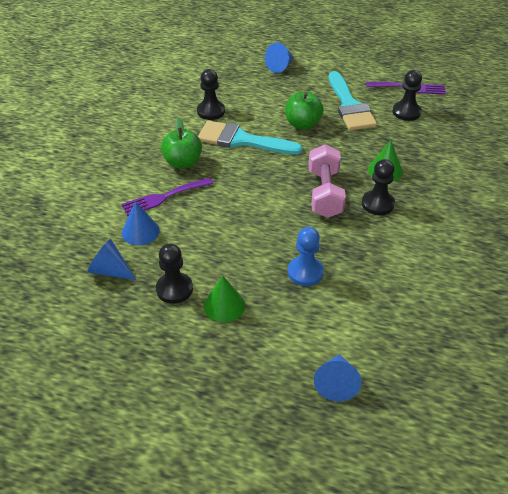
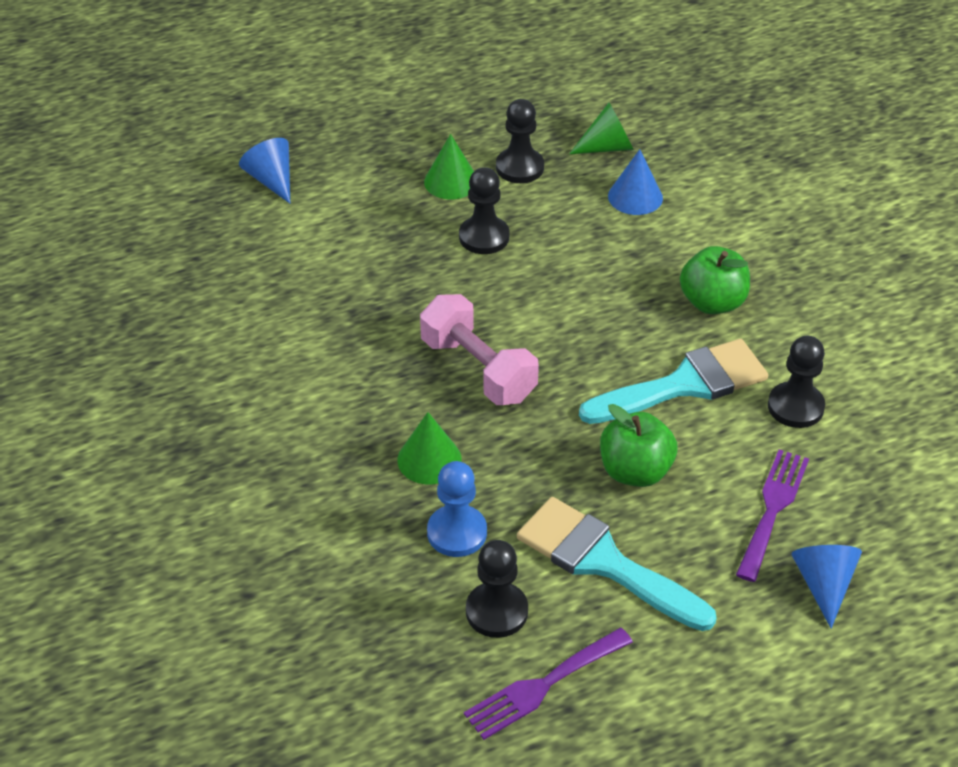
camera: 140 degrees right, 0 degrees up
(110, 270) = (607, 147): blue cone -> green cone
(163, 197) = (667, 246): purple fork -> purple fork (773, 509)
(305, 272) = (401, 258): blue pawn -> blue pawn (457, 533)
(377, 204) = (393, 396): black pawn -> black pawn (484, 237)

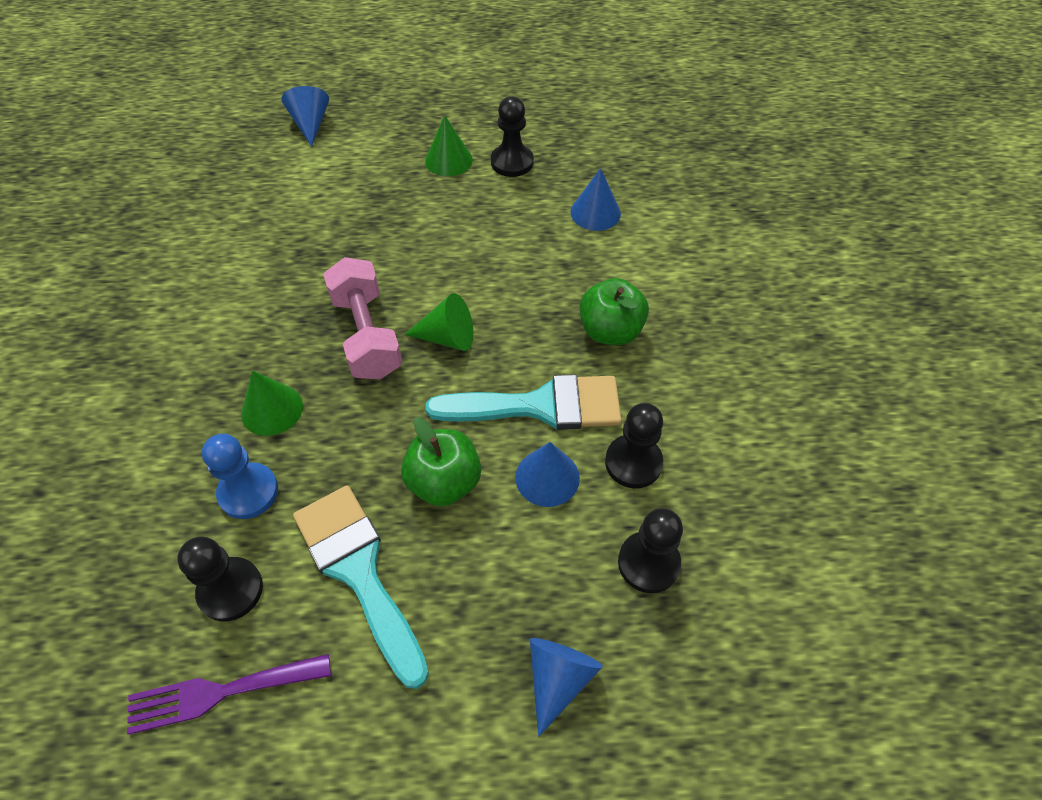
camera: 20 degrees right, 10 degrees up
(484, 237) = (446, 215): black pawn -> black pawn (648, 563)
(607, 147) = (596, 163): green cone -> green cone (447, 337)
(726, 440) = (547, 477): none -> blue cone
(773, 509) = (552, 569): purple fork -> none

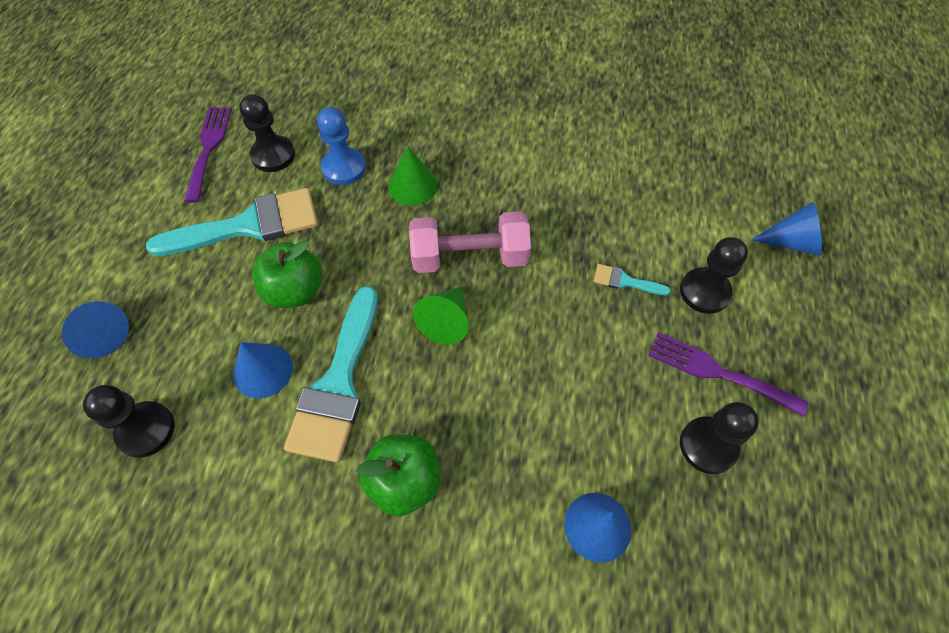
camera: 105 degrees right, 5 degrees up
(372, 219) = (625, 281): none -> turquoise brush
(448, 160) = (717, 372): green cone -> purple fork
(633, 462) = (242, 450): black pawn -> black pawn (704, 292)

